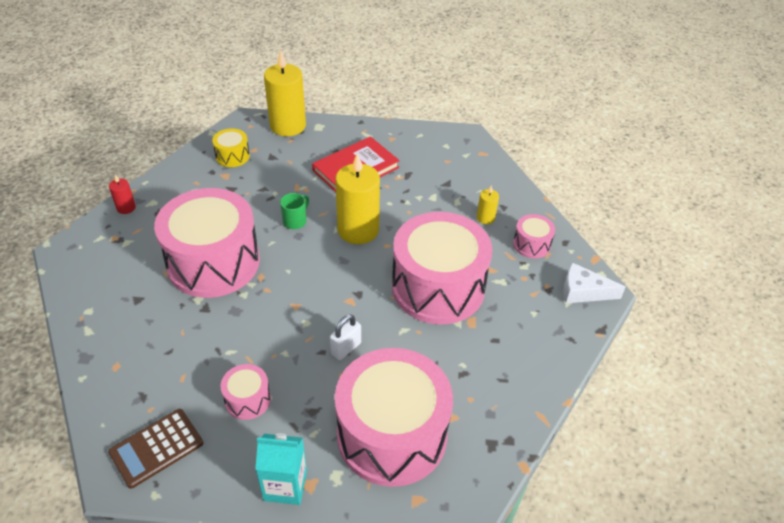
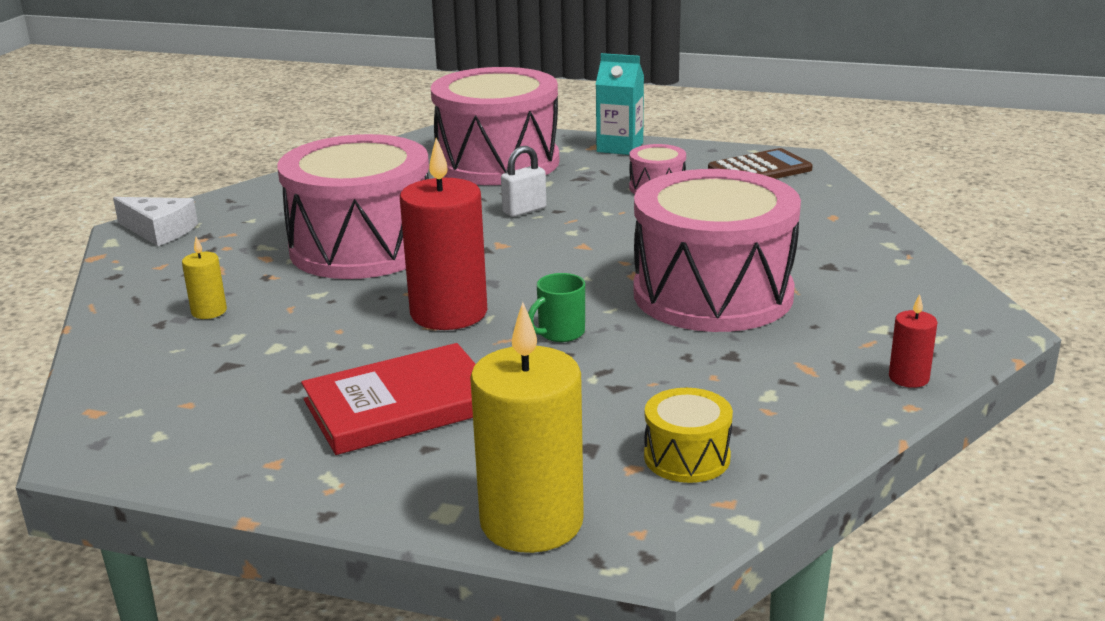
camera: 165 degrees left, 20 degrees down
(358, 230) = (449, 313): yellow candle -> red candle
(531, 244) = (171, 277): pink drum -> none

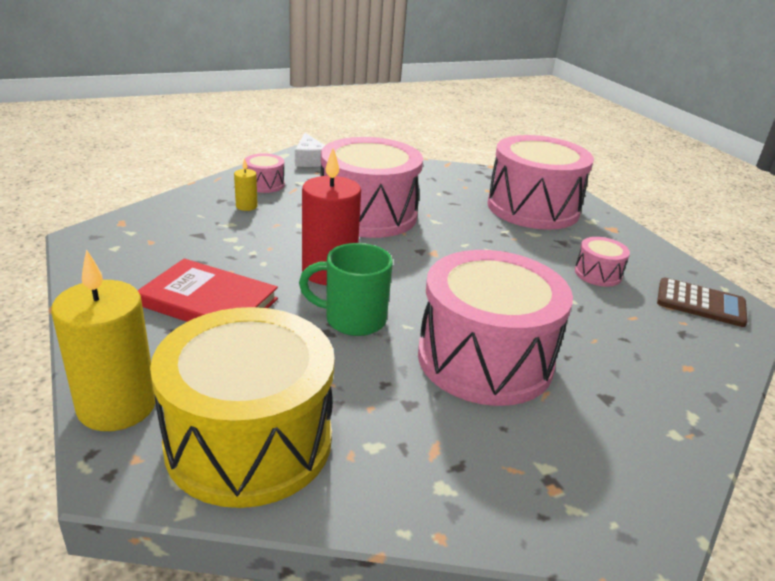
camera: 45 degrees right, 5 degrees up
(171, 281) = (264, 184): none -> pink drum
(524, 210) = (487, 242): white padlock -> none
(560, 333) = (353, 320): green mug -> green mug, size x1.72
(620, 147) = (628, 237): turquoise carton -> none
(687, 457) = (249, 441): yellow drum -> yellow drum, size x2.34
(908, 378) = (485, 517): red candle -> none

